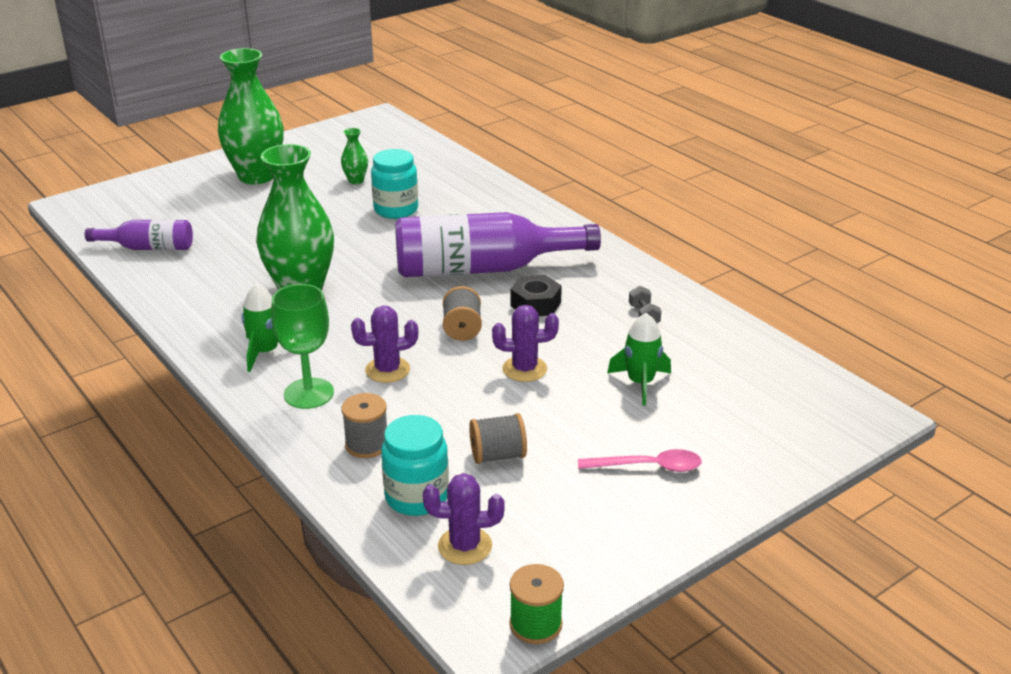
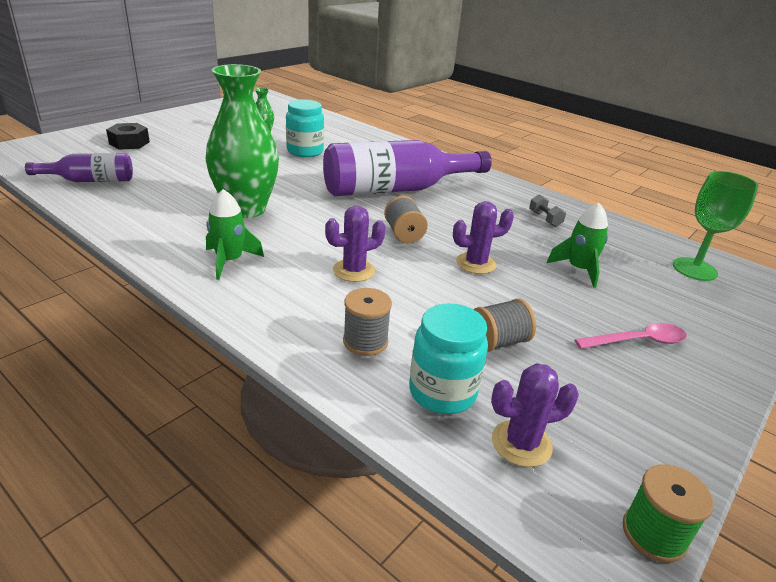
camera: 15 degrees left, 0 degrees up
(256, 176) = (178, 130): green vase -> none
(309, 393) = (286, 296): green goblet -> green goblet (694, 269)
(535, 304) = (454, 213): black nut -> black nut (129, 143)

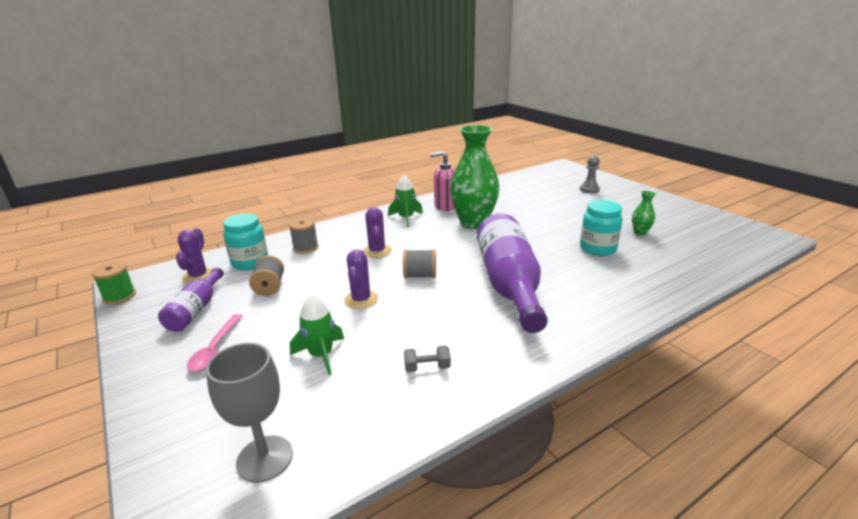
camera: 110 degrees right, 5 degrees down
(90, 180) = (519, 184): purple bottle -> purple bottle (196, 310)
(129, 143) = (589, 189): black nut -> grey pawn
(177, 232) = (445, 206): none -> pink soap dispenser
(694, 269) = (265, 458): green goblet -> grey goblet

